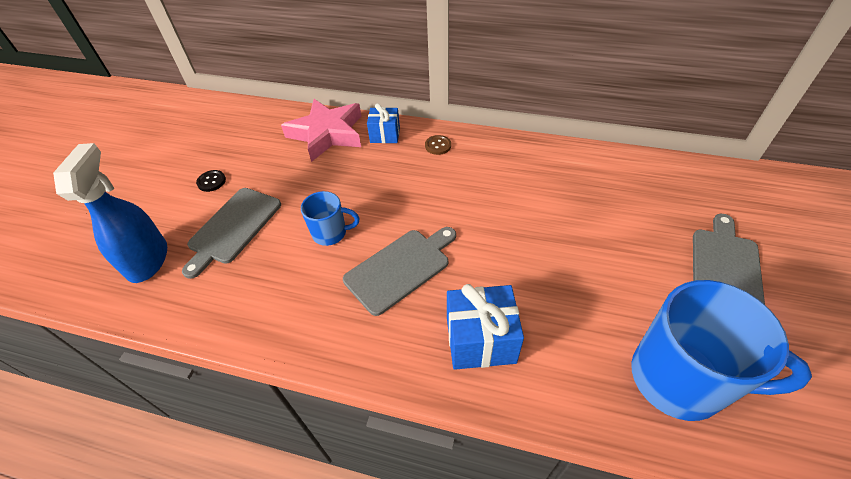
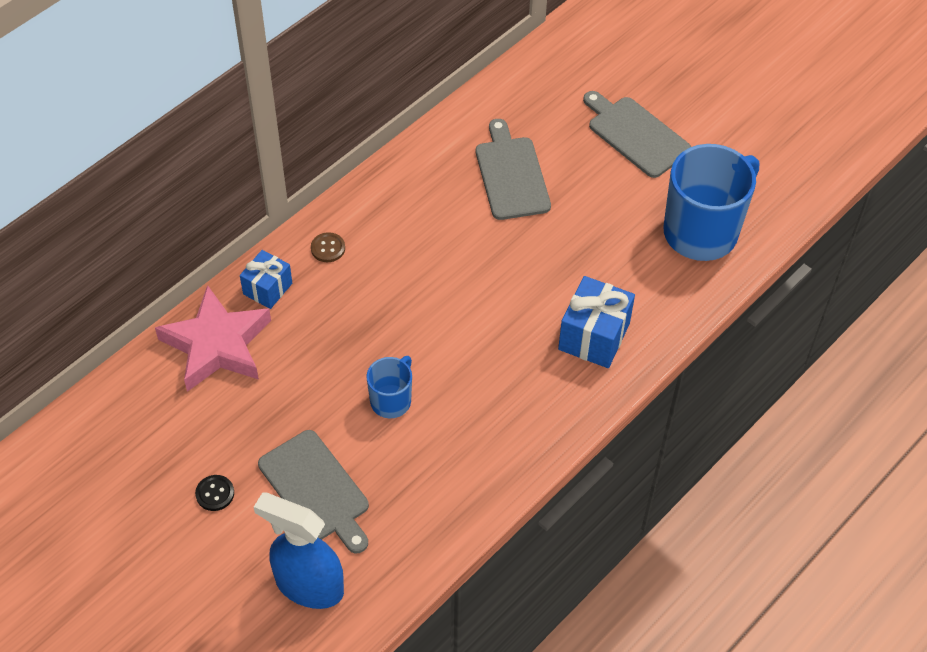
camera: 65 degrees left, 5 degrees up
(400, 268) = (479, 359): grey cutting board -> grey cutting board (511, 174)

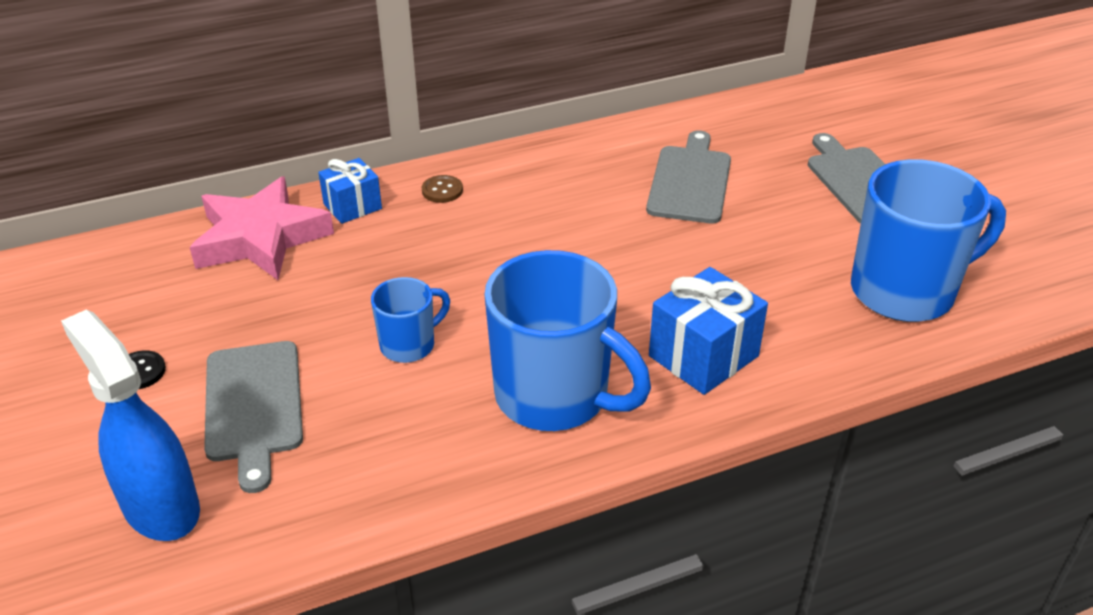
camera: 25 degrees right, 15 degrees down
(513, 405) = (554, 396): none -> blue mug

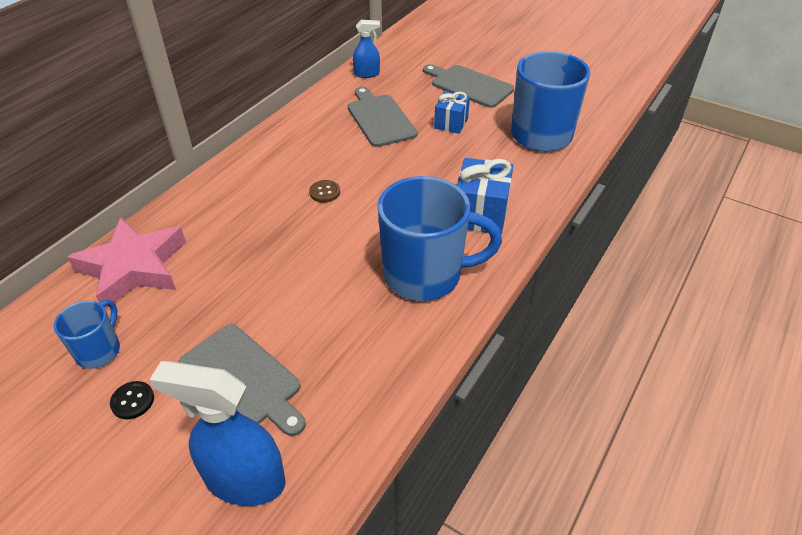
camera: 35 degrees left, 5 degrees up
(352, 206) = (181, 218): blue gift -> blue gift (451, 123)
(409, 345) = (308, 288): blue mug -> blue mug (99, 351)
(442, 190) = (234, 183): brown button -> brown button (324, 192)
(730, 118) = (367, 74): none -> blue spray bottle

